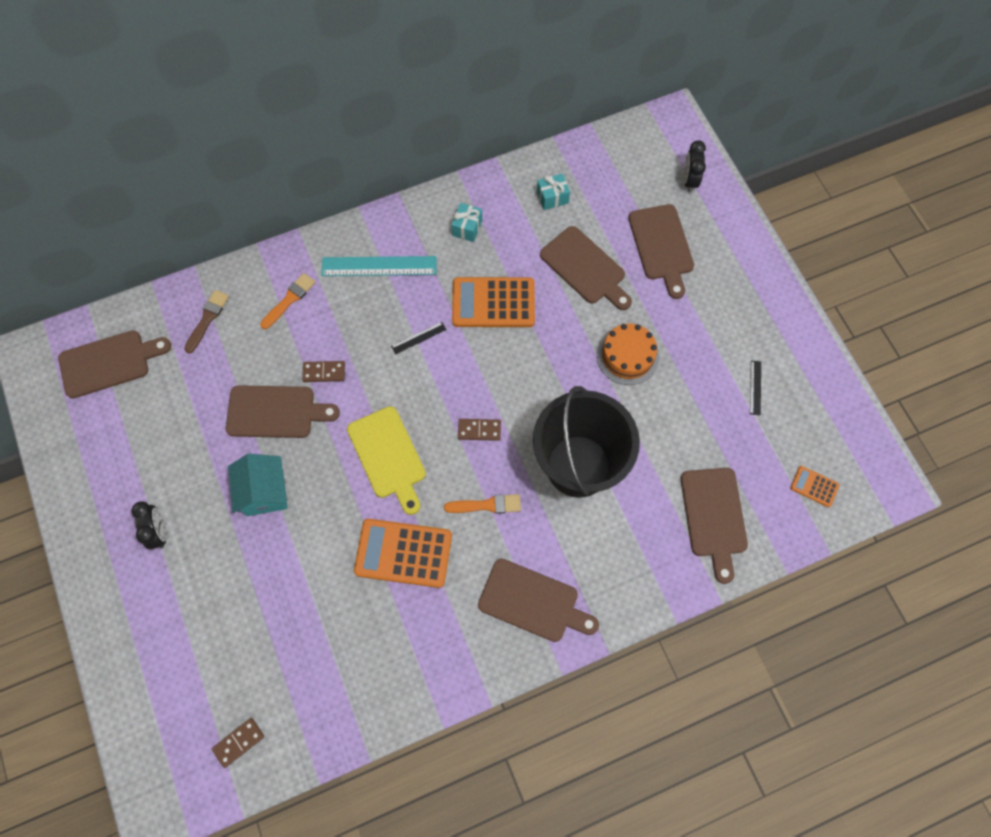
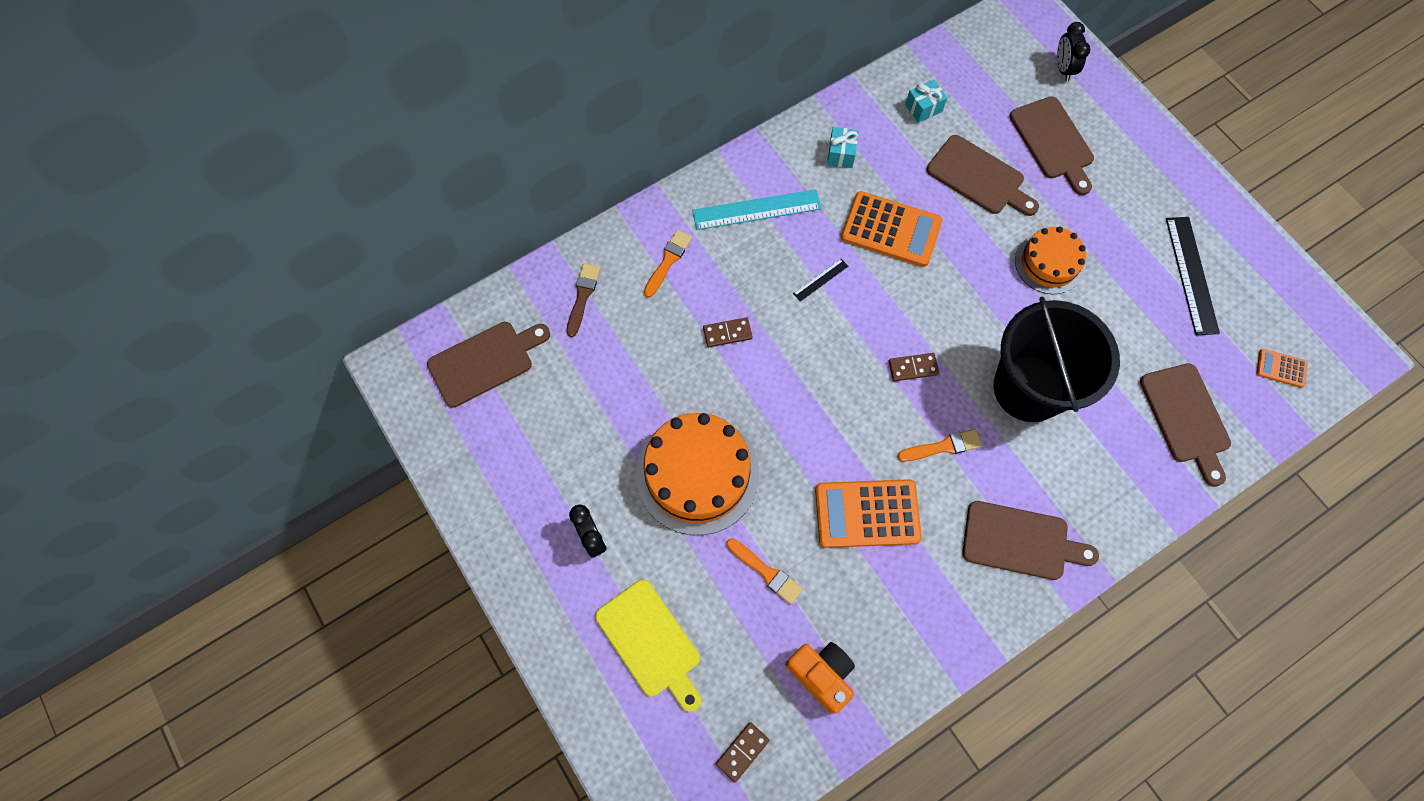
camera: 10 degrees left, 0 degrees up
(265, 492) = (697, 474): turquoise house -> orange cake
(275, 412) = (685, 385): brown cutting board -> none
(301, 589) = (766, 572): none -> orange brush
(325, 688) = (821, 675): none -> orange camera
(388, 456) = (822, 412): yellow cutting board -> yellow cutting board (650, 642)
(493, 303) = (891, 230): orange calculator -> orange calculator turned 150 degrees counterclockwise
(755, 387) = (1191, 275): black ruler -> black ruler, size x2.07

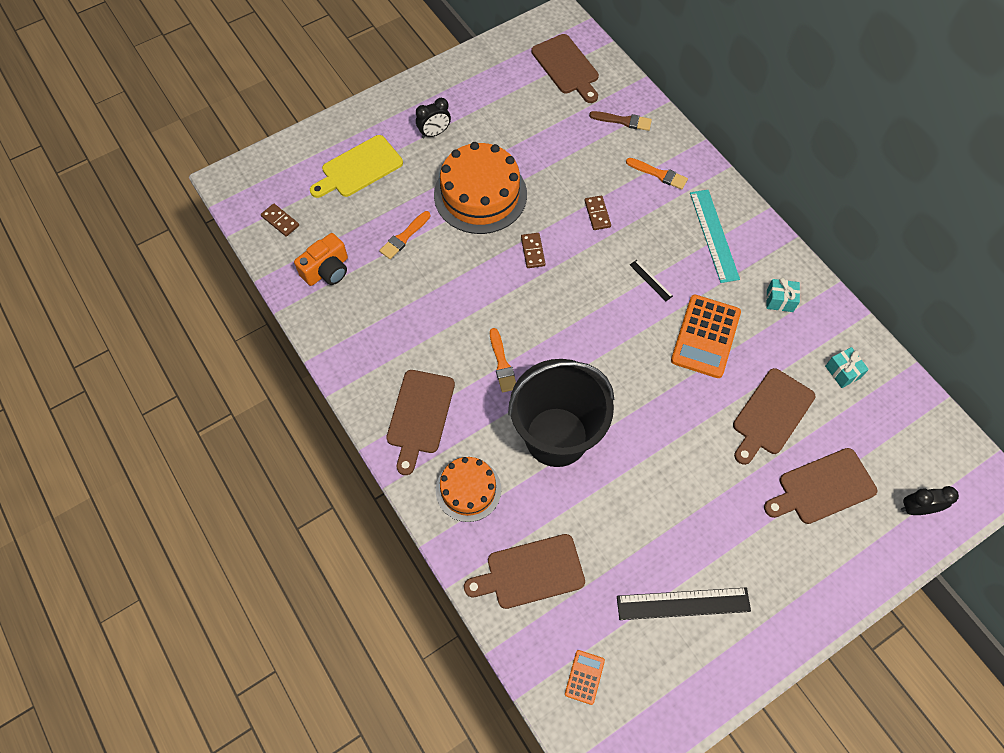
camera: 90 degrees right, 5 degrees down
(867, 514) = (446, 305): orange calculator -> none
(913, 368) = (572, 345): brown domino -> brown domino (533, 251)
(1049, 263) = (684, 468): orange cake -> orange cake (468, 489)

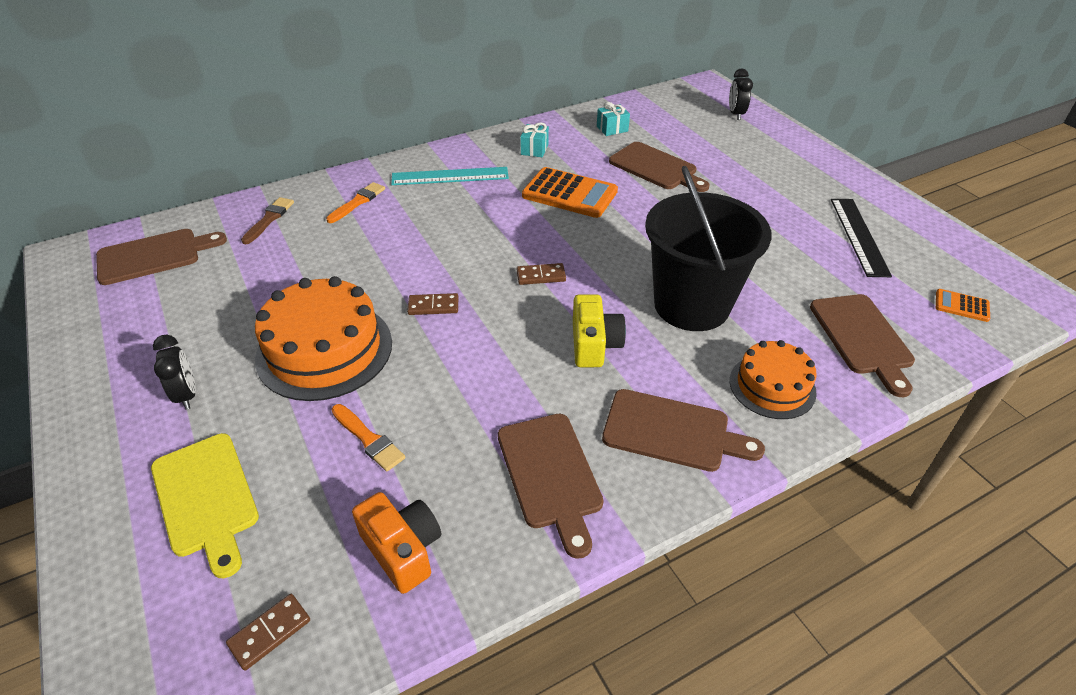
camera: 85 degrees left, 20 degrees down
(502, 363) = (594, 344): orange brush -> yellow camera
(597, 214) = (395, 250): brown domino -> brown domino (541, 276)
(651, 280) = (496, 220): black ruler -> none
(822, 487) = (725, 151): brown cutting board -> brown cutting board (550, 475)

